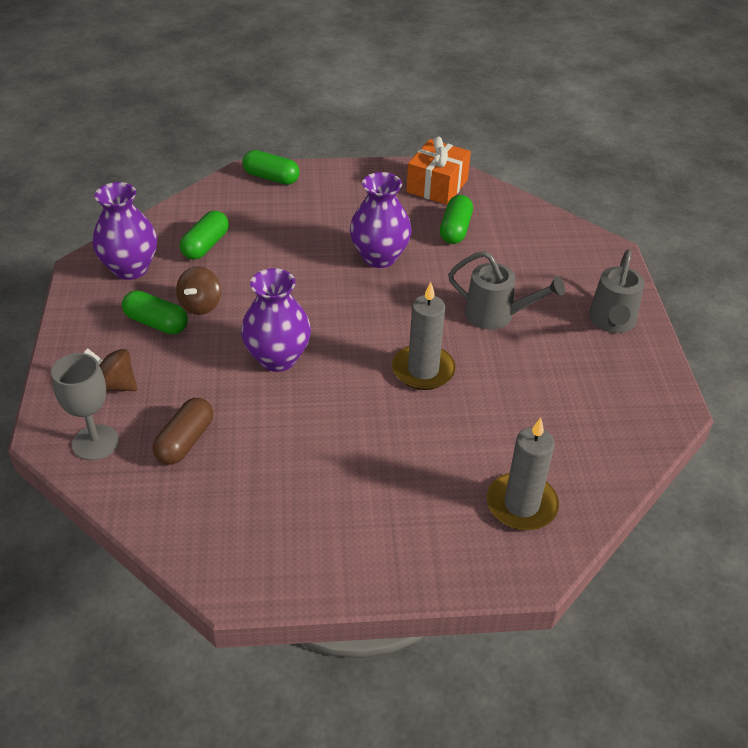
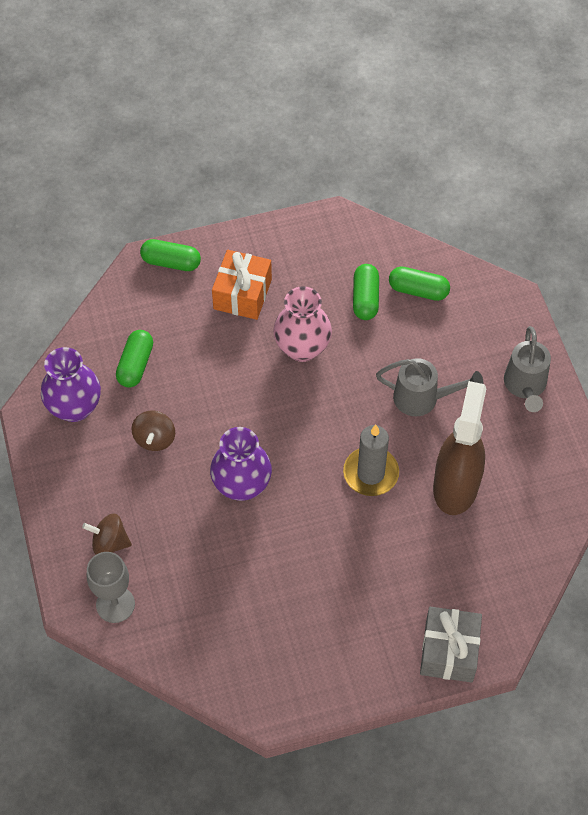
camera: 10 degrees left, 15 degrees up
(156, 323) = (122, 467): green capsule -> green capsule (418, 290)
(185, 441) = (190, 588): brown capsule -> none
(379, 257) = (302, 348): purple vase -> pink vase
(437, 186) = (336, 243): orange gift -> orange gift (242, 294)
(474, 560) = (449, 651): none -> grey gift
(517, 396) = (455, 485): none -> brown spray bottle
(521, 504) = (477, 593): grey candle -> none

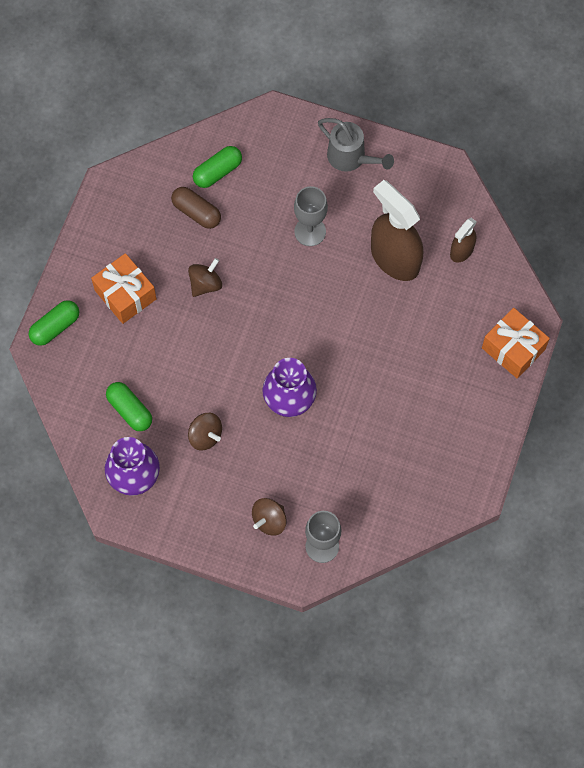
camera: 55 degrees left, 10 degrees up
(302, 348) = (205, 284): pink vase -> brown spinning top
(365, 299) = (196, 212): green capsule -> brown capsule
(370, 473) = (344, 307): grey candle -> none
(422, 398) = (310, 231): grey watering can -> grey goblet
(449, 651) = (513, 348): grey gift -> orange gift
(512, 539) = (461, 251): none -> brown spray bottle

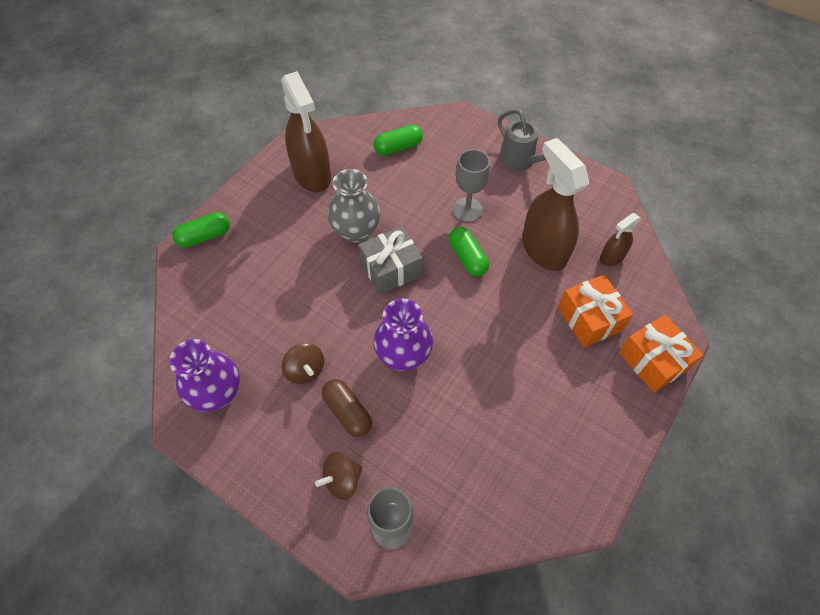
camera: 15 degrees right, 10 degrees down
(125, 294) = (279, 224): orange gift -> orange gift (589, 319)
(130, 410) = (241, 326): green capsule -> green capsule (467, 258)
(137, 228) = (312, 174): none -> brown spray bottle
(196, 212) = (369, 173): brown capsule -> brown capsule (347, 412)
(205, 284) = (356, 231): brown spinning top -> grey vase
(252, 316) = (391, 269): none -> grey gift

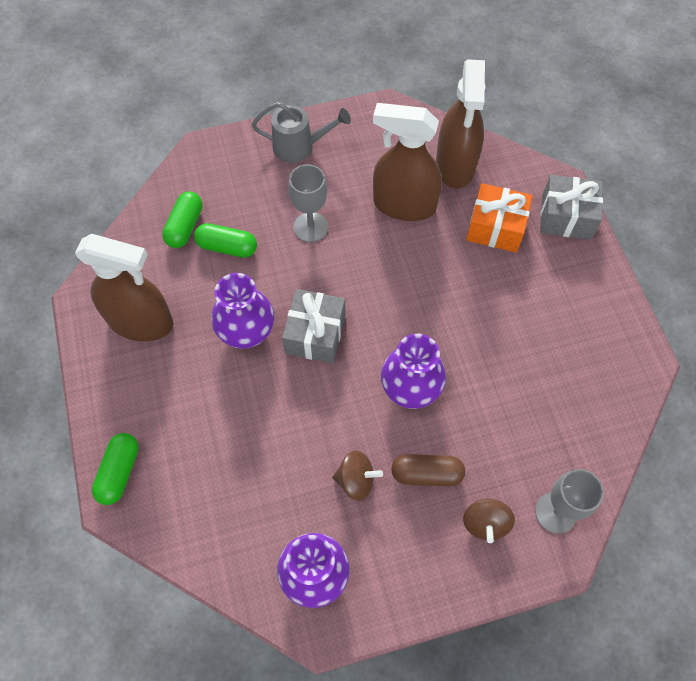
camera: 50 degrees left, 5 degrees up
(356, 231) = (247, 332): grey vase -> purple vase
(467, 258) = (359, 266): green capsule -> green capsule (227, 247)
(611, 257) = (455, 165): brown spray bottle -> brown spray bottle, size x1.95
(653, 361) = (566, 217): orange gift -> grey gift

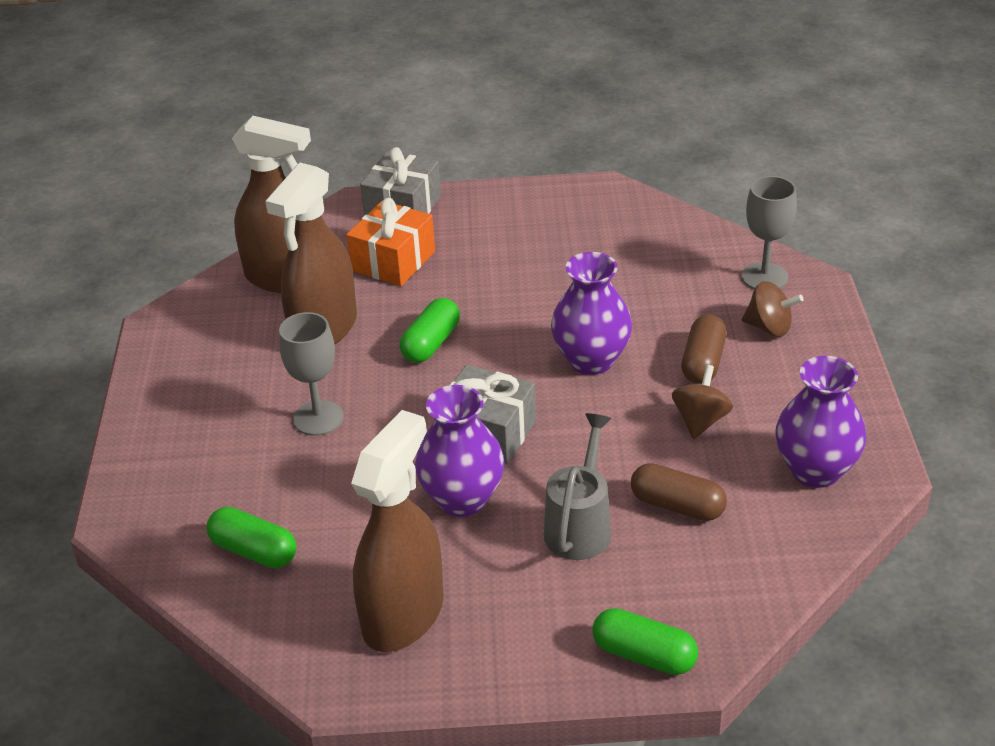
camera: 75 degrees left, 25 degrees down
(227, 247) = (313, 507): green capsule -> green capsule (431, 343)
(260, 475) = (677, 506): none -> brown capsule
(299, 147) = (175, 414): grey watering can -> grey watering can (580, 526)

